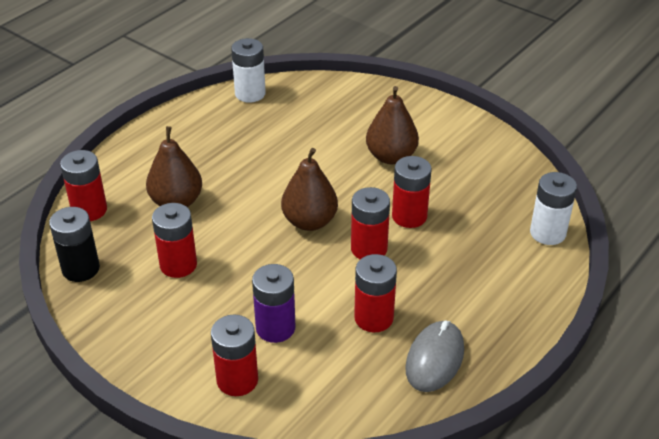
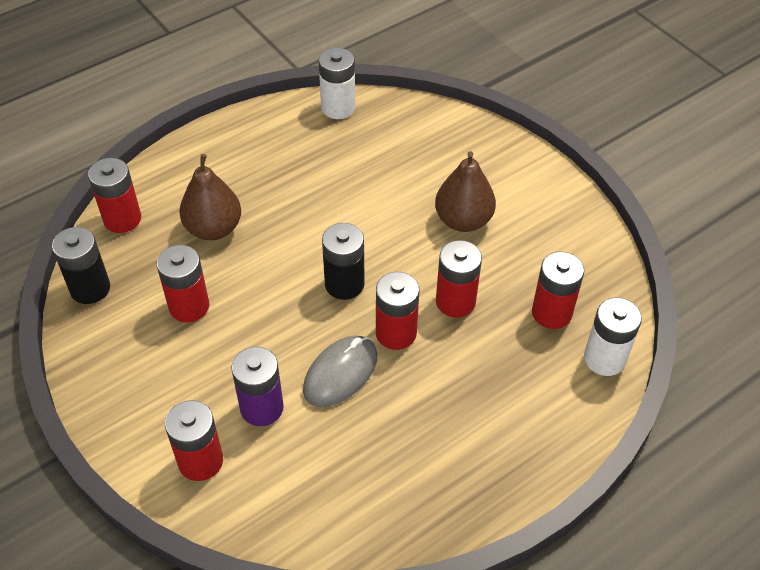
camera: 15 degrees right, 10 degrees up
(309, 221) = (344, 284): brown pear -> black battery
(373, 318) = (370, 421): red battery -> red battery (551, 313)
(434, 359) = (417, 488): grey mouse -> grey mouse (340, 373)

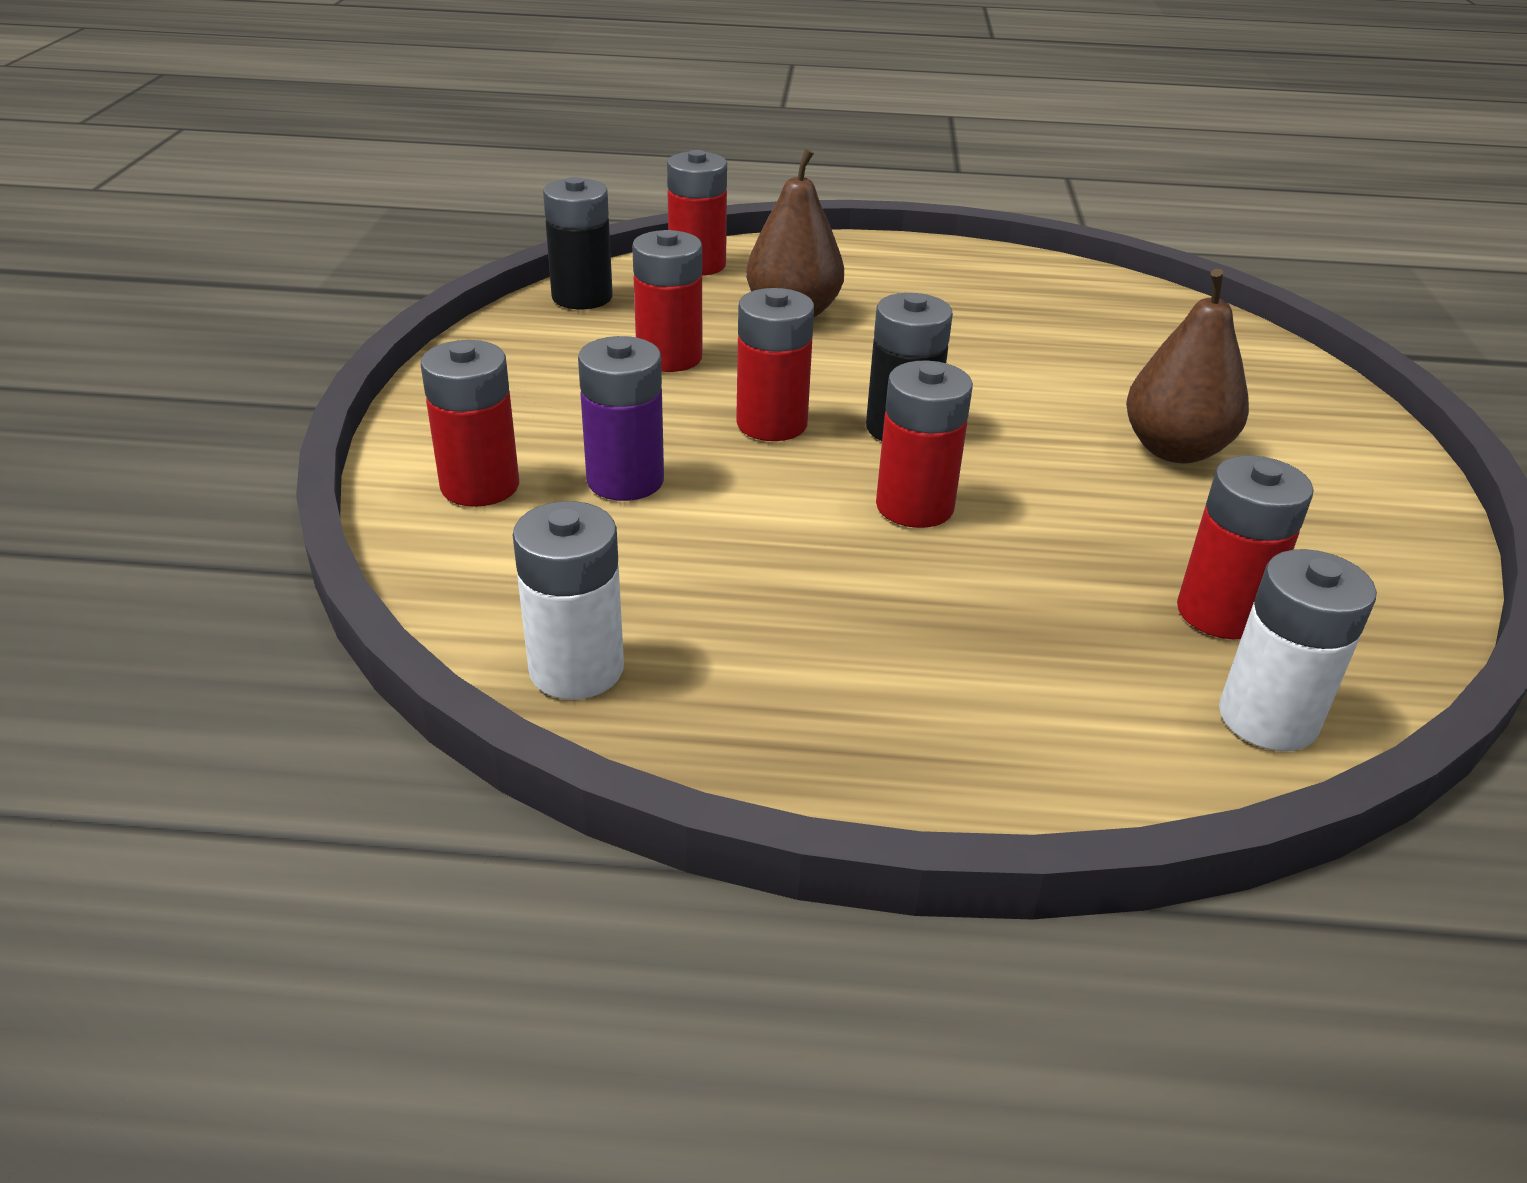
camera: 40 degrees right, 15 degrees down
(338, 107) = (1104, 285): white battery -> white battery (576, 669)
(340, 373) = (777, 504): grey mouse -> none
(455, 301) = (1055, 521): red battery -> red battery (771, 424)

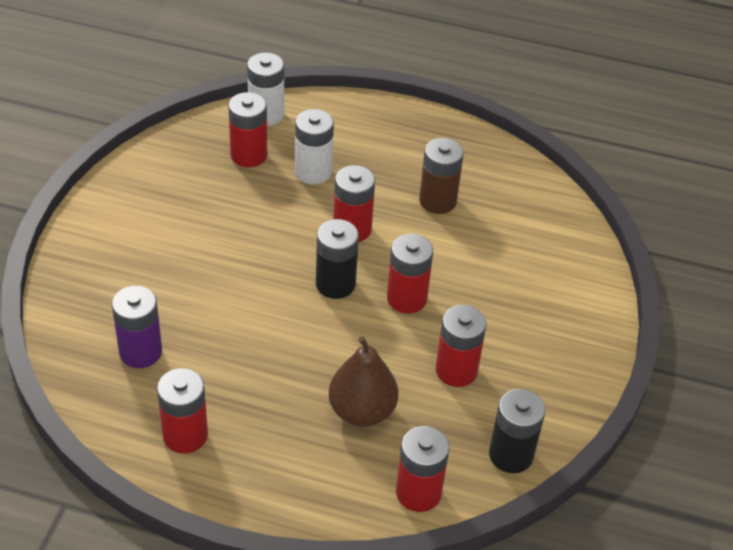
camera: 170 degrees left, 10 degrees up
(480, 486) = (565, 275): red battery -> red battery (185, 435)
(576, 669) = (517, 172): white battery -> white battery (313, 172)
(625, 480) = (492, 267): purple battery -> purple battery (140, 352)
(759, 578) = (437, 201): none -> brown battery
(1174, 450) = (195, 245): brown pear -> none

